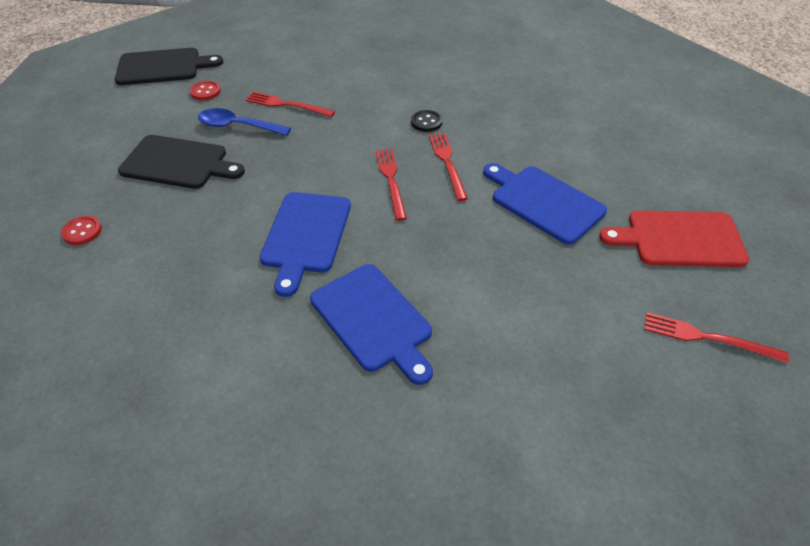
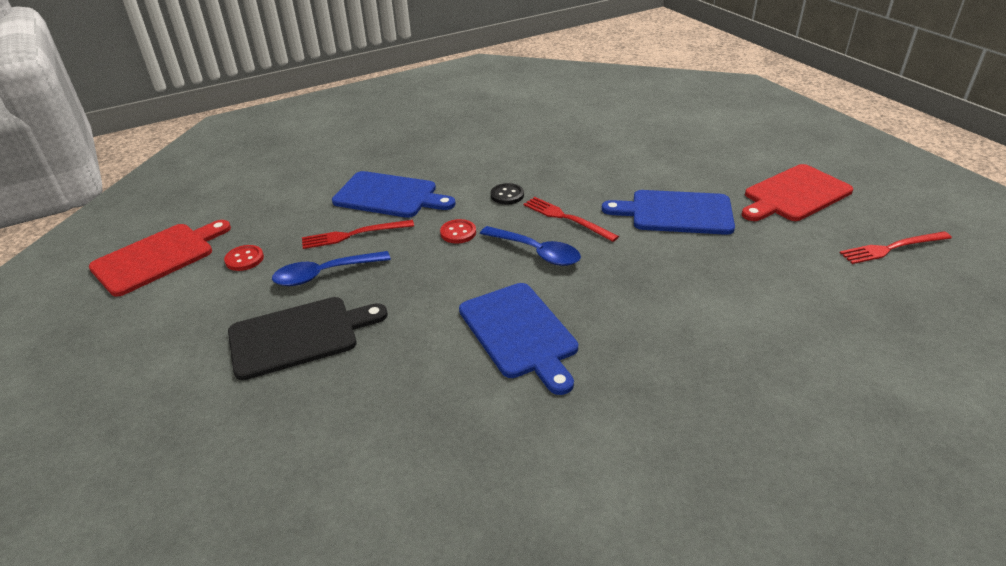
camera: 35 degrees left, 10 degrees down
(82, 231) = (265, 457): red button -> red button (458, 233)
(163, 67) = (158, 257): black cutting board -> red cutting board
(373, 320) = (668, 366): blue cutting board -> blue cutting board (389, 196)
(391, 180) = (536, 252): red fork -> blue spoon

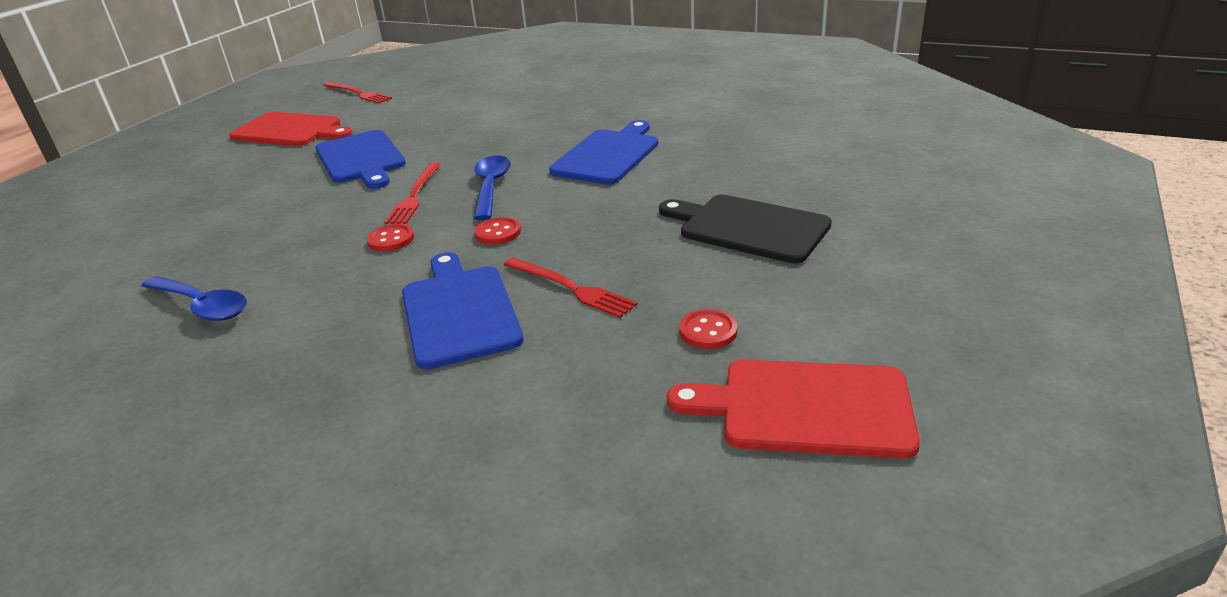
camera: 125 degrees left, 5 degrees down
(324, 274) = (658, 265): blue spoon -> blue spoon (202, 306)
(507, 195) = (391, 240): black button -> red button

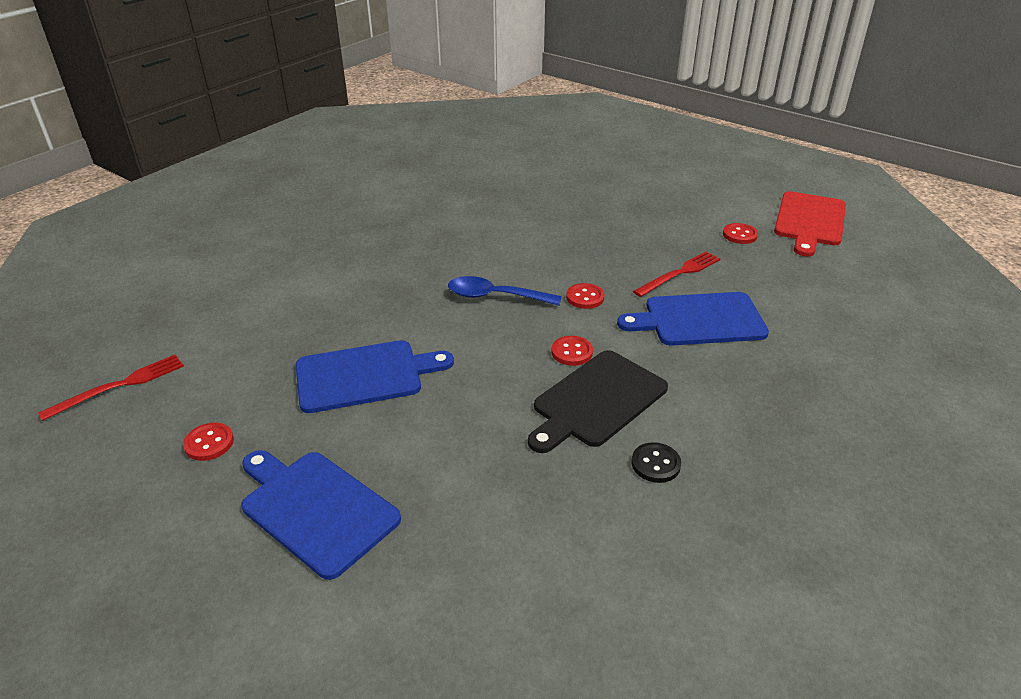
camera: 80 degrees left, 5 degrees up
(202, 306) = (655, 464): blue spoon -> black button
(290, 131) = (209, 443): red cutting board -> red button
(415, 196) = (487, 339): red fork -> none
(608, 155) = (470, 237): blue cutting board -> blue cutting board (316, 508)
(748, 227) = (623, 204): black cutting board -> black cutting board (596, 400)

